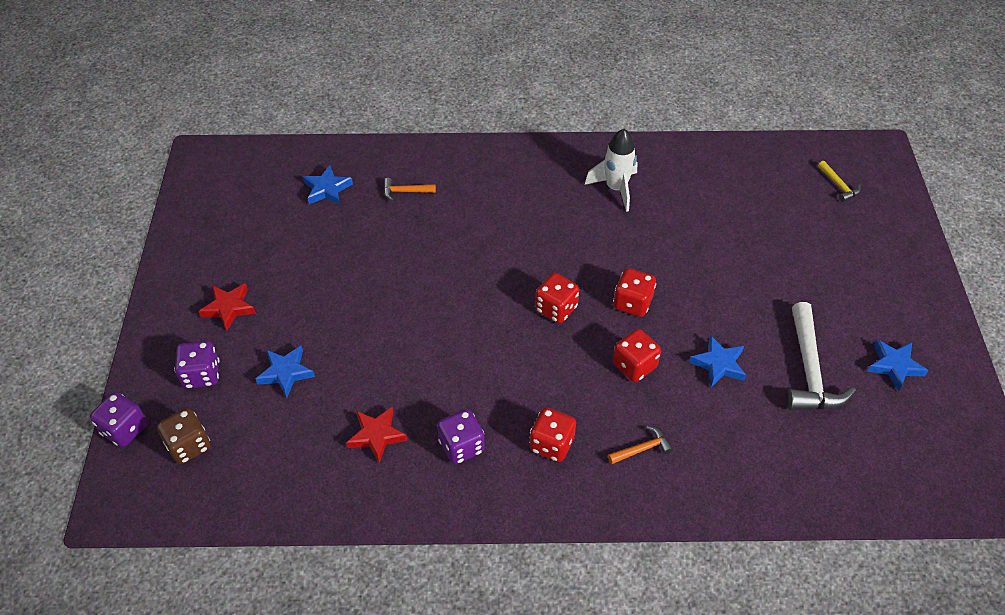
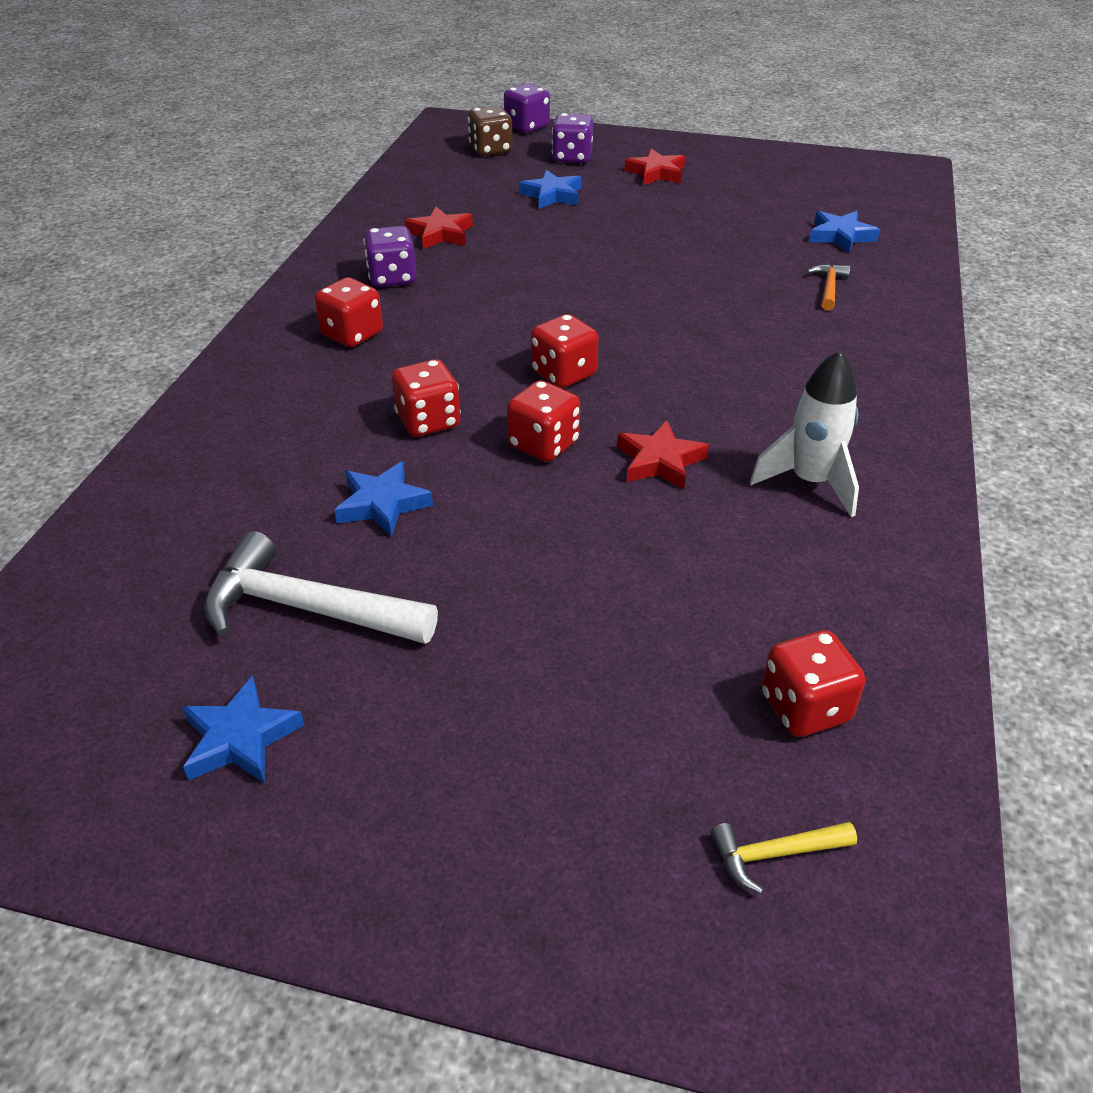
camera: 105 degrees right, 10 degrees down
(625, 249) = (659, 461): none -> red star
(642, 449) = (295, 399): orange hammer -> none
(765, 182) = (805, 707): none -> red dice

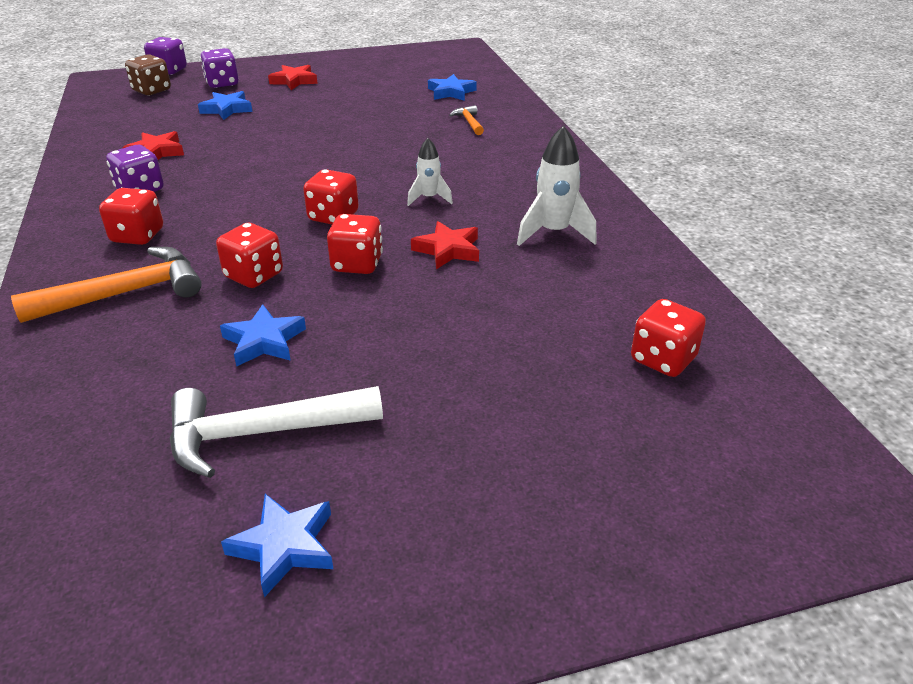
camera: 30 degrees left, 5 degrees down
(296, 400) = (126, 293): none -> orange hammer
(692, 384) = (429, 198): none -> white rocket
(774, 854) = (719, 449): yellow hammer -> none

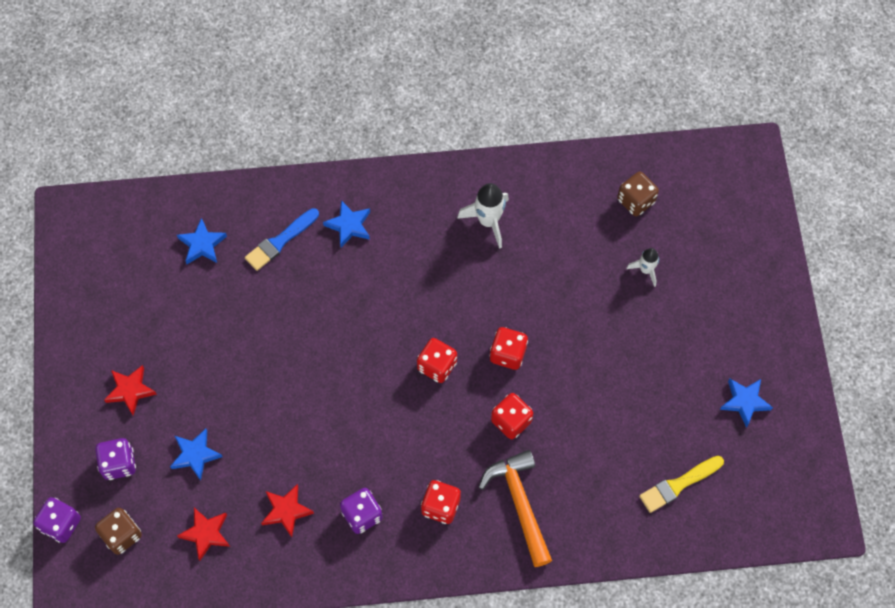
camera: 80 degrees left, 30 degrees up
(116, 458) = (678, 485): none -> yellow brush
(261, 433) = (668, 413): white hammer -> none
(264, 341) = (587, 413): blue star -> blue star (349, 225)
(429, 198) = (421, 295): white rocket -> white rocket (646, 270)
(448, 250) = (499, 293): red star -> red star (206, 533)
(469, 122) = (280, 241): orange hammer -> blue brush
(663, 359) = (636, 201): red dice -> brown dice

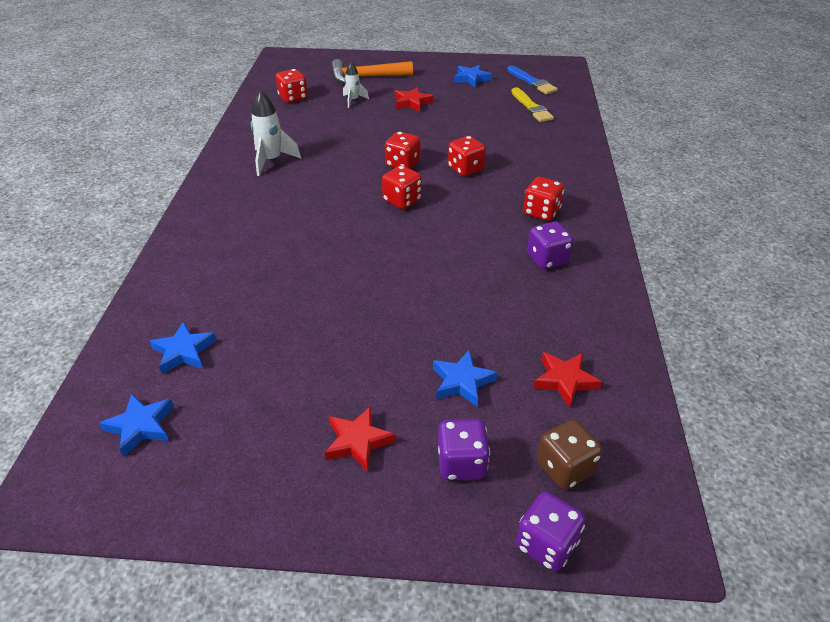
camera: 80 degrees left, 25 degrees down
(280, 241) = (218, 287): blue brush -> blue brush (532, 82)
(286, 511) = (540, 311): red star -> red star (412, 102)
(349, 225) = (228, 237): blue star -> blue star (140, 426)
(519, 503) = (541, 173): orange hammer -> orange hammer (365, 77)
(636, 201) = (293, 98): brown dice -> red dice

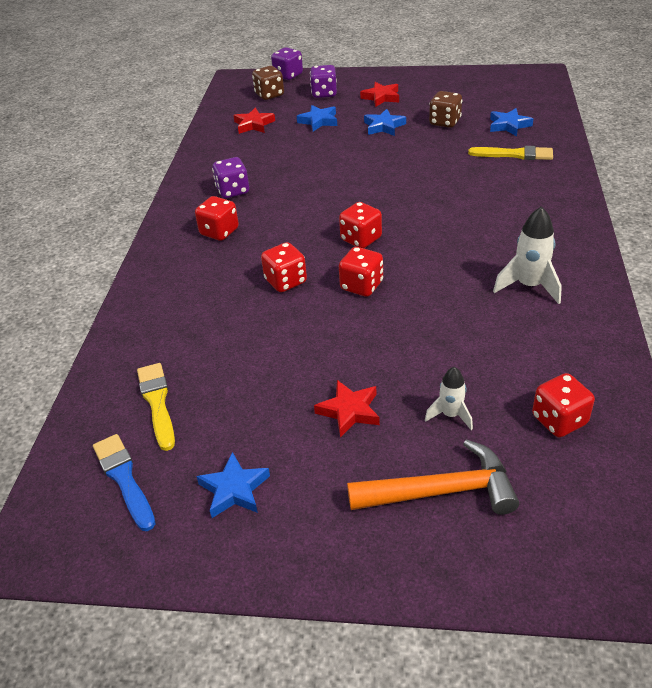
camera: 175 degrees left, 0 degrees up
(140, 426) = (510, 96): blue star -> blue star (384, 126)
(206, 296) = (515, 154): none -> yellow brush
(271, 365) = (445, 122): none -> brown dice

